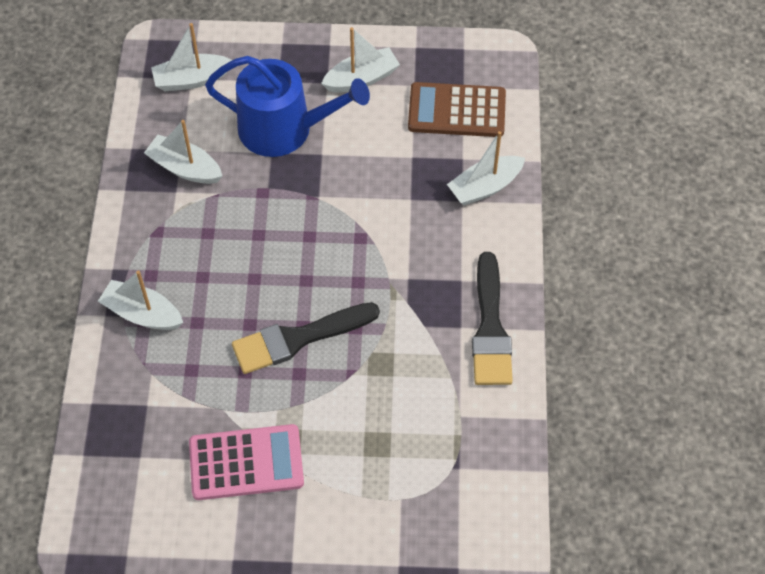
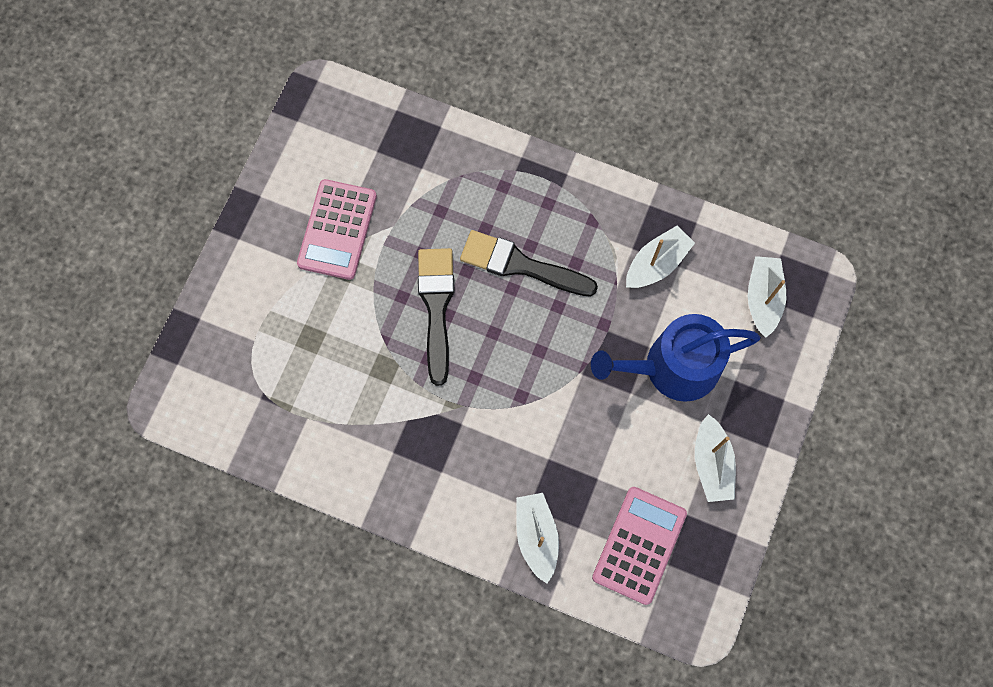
camera: 110 degrees right, 15 degrees up
(142, 313) = (511, 187): white boat -> none
(284, 129) = (672, 367): blue watering can -> blue watering can turned 45 degrees clockwise
(457, 111) = (639, 545): brown calculator -> pink calculator
(490, 328) = (381, 478): black brush -> black brush (520, 265)

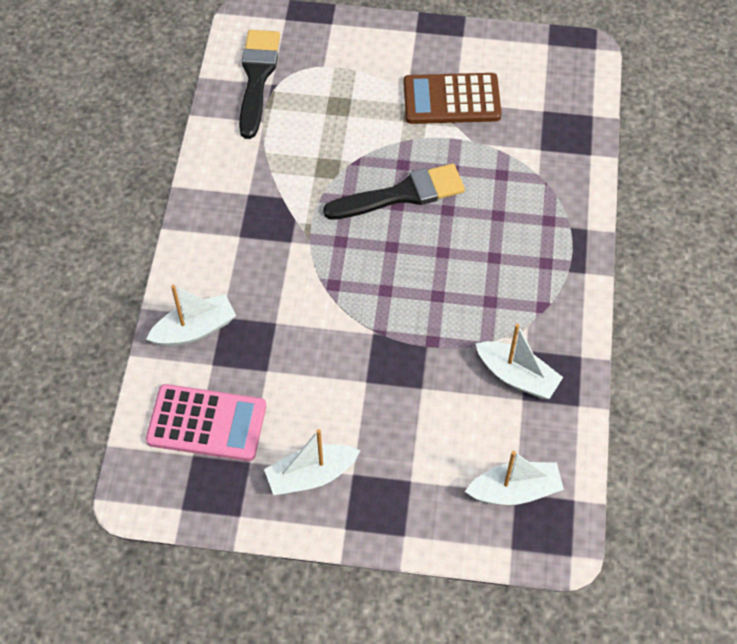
camera: 75 degrees right, 15 degrees down
(337, 230) = (451, 99): pink calculator -> brown calculator
(520, 265) = (470, 254): black brush -> black brush (257, 77)
(672, 367) = (406, 415): blue watering can -> none

